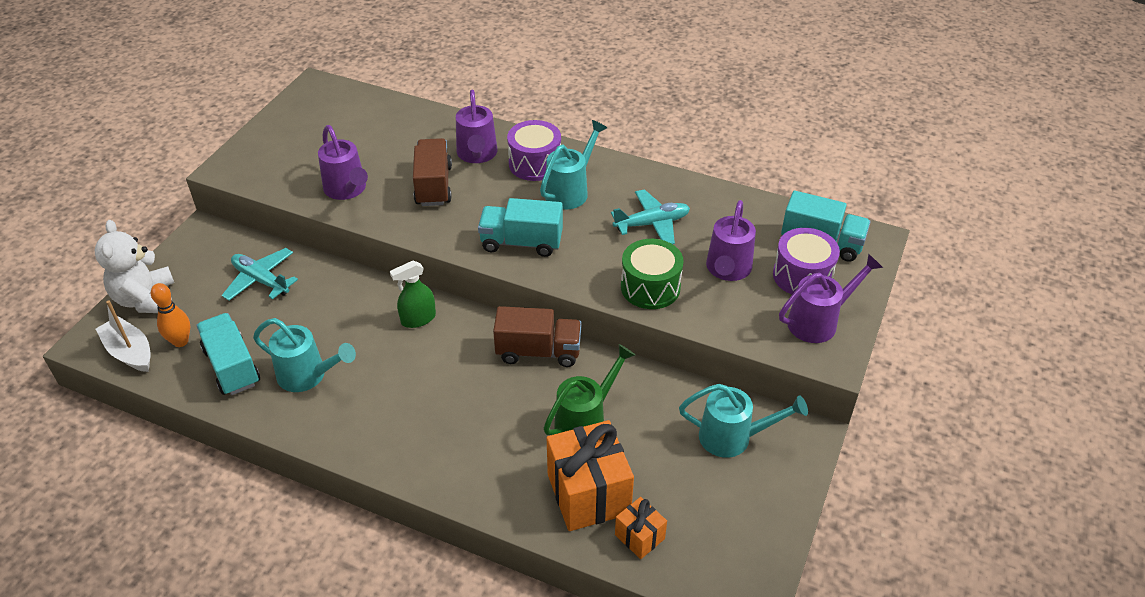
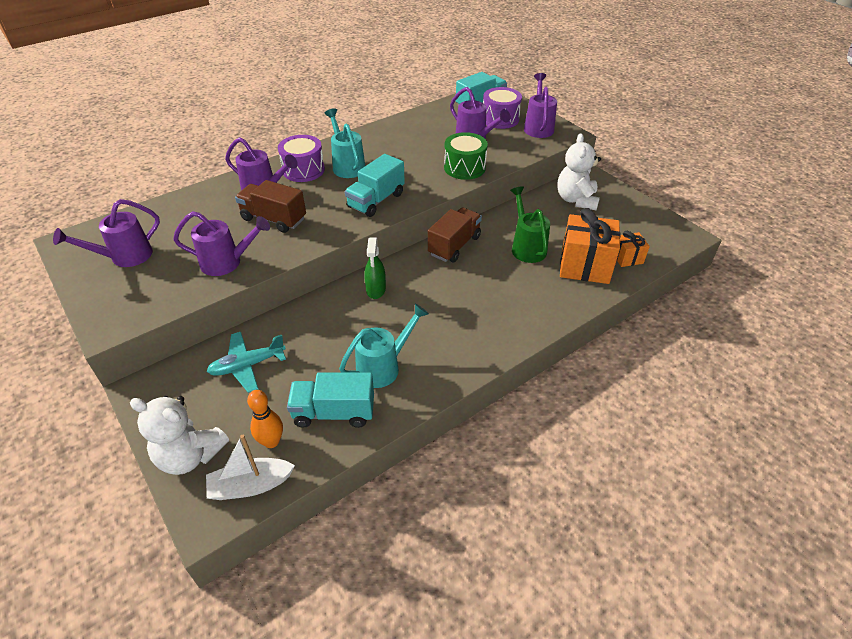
camera: 60 degrees left, 0 degrees up
(316, 127) = (125, 257): none -> purple watering can
(652, 224) = (410, 148): turquoise plane -> none
(733, 437) = (576, 200): turquoise watering can -> white teddy bear

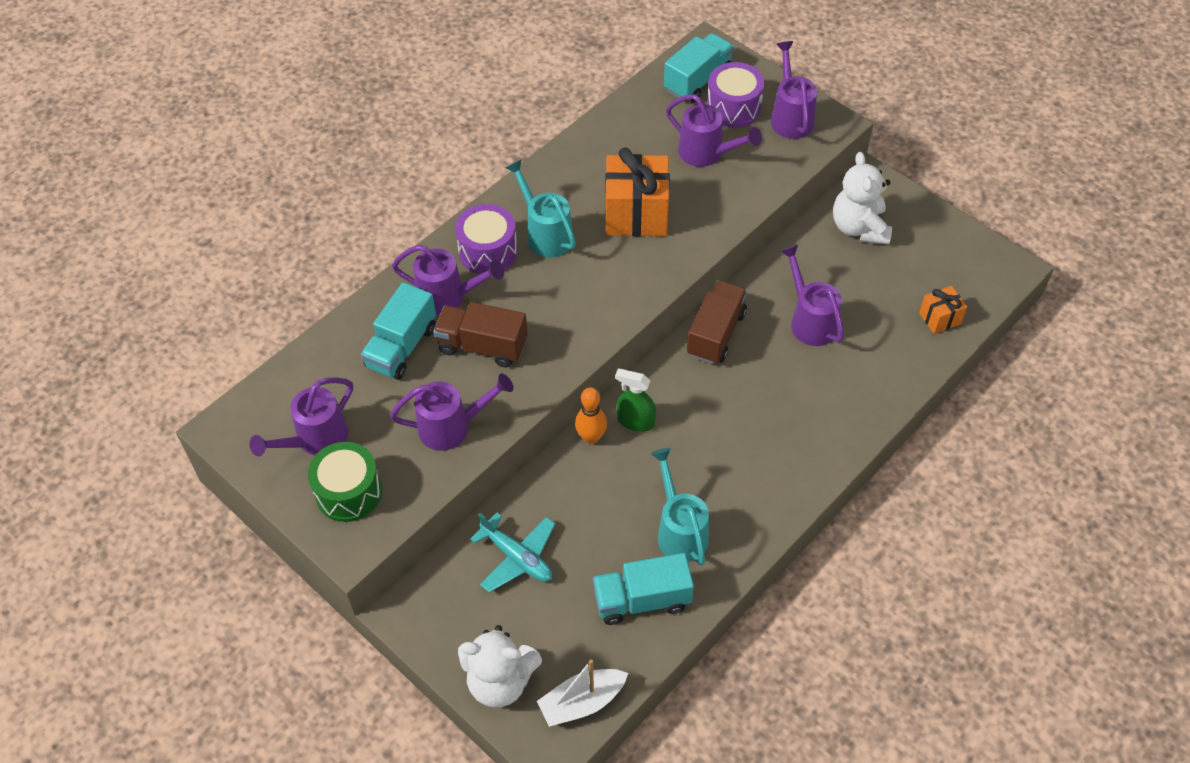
camera: 10 degrees left, 10 degrees up
(247, 365) = (517, 557): turquoise plane -> turquoise plane turned 105 degrees counterclockwise
(271, 441) = (584, 648): orange bowling pin -> orange bowling pin (591, 437)
(376, 200) = (606, 292): turquoise truck -> turquoise truck (401, 347)
(376, 290) = (635, 421): green spray bottle -> green spray bottle turned 120 degrees clockwise
(383, 367) = (679, 531): turquoise watering can -> turquoise watering can turned 60 degrees counterclockwise
(464, 167) = (707, 213): green drum -> green drum (349, 492)
(527, 247) = (810, 321): green watering can -> purple watering can
(584, 266) = (888, 340): orange gift -> orange gift (636, 214)

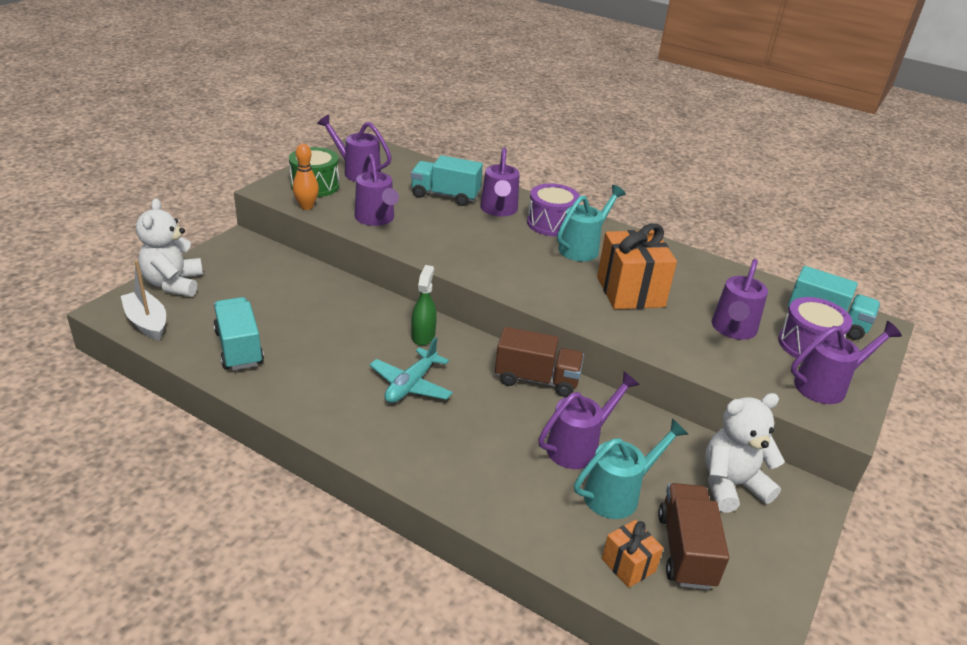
camera: 75 degrees right, 20 degrees down
(482, 346) = (456, 227): brown truck -> brown truck (686, 550)
(517, 557) = (282, 284): turquoise plane -> turquoise plane (411, 385)
(591, 437) = (402, 313): orange bowling pin -> orange bowling pin (306, 207)
(679, 531) = (309, 366): turquoise watering can -> turquoise watering can (618, 494)

